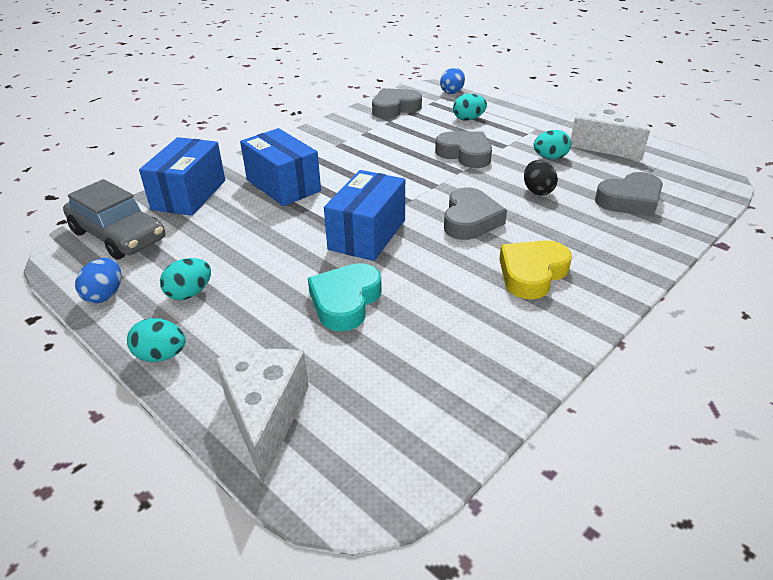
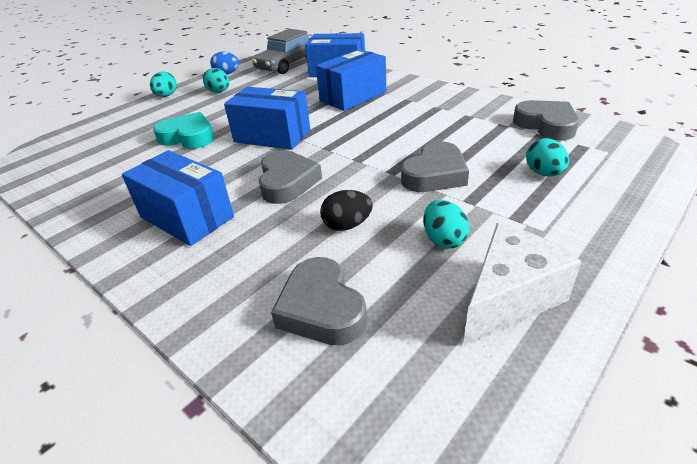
camera: 90 degrees right, 0 degrees up
(265, 416) = (101, 127): white cheese -> none
(452, 92) = (635, 158): blue egg -> none
(470, 220) = (287, 182): grey heart -> grey heart turned 105 degrees counterclockwise
(532, 274) = (187, 217): yellow heart -> blue box

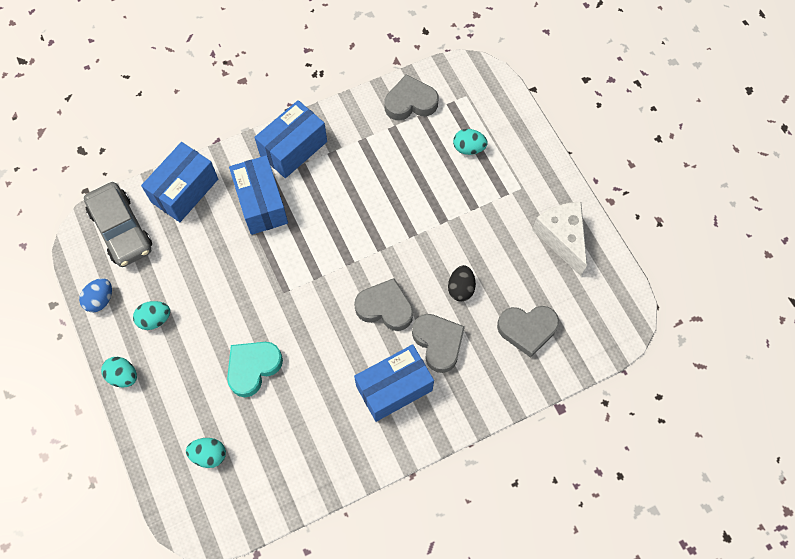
camera: 70 degrees left, 30 degrees up
(272, 136) = (299, 296): blue box -> blue box (293, 148)
(435, 174) = (432, 209): grey heart -> grey heart (438, 343)
(443, 239) = (503, 242): turquoise egg -> turquoise egg (209, 455)

